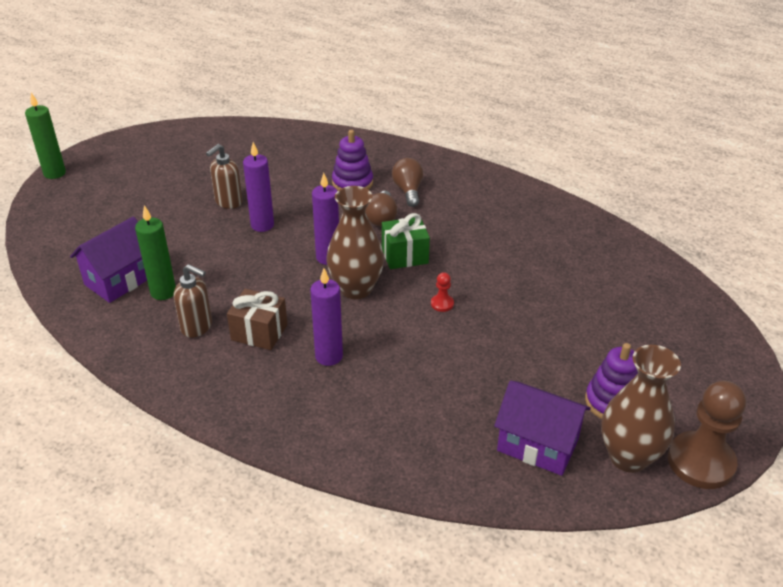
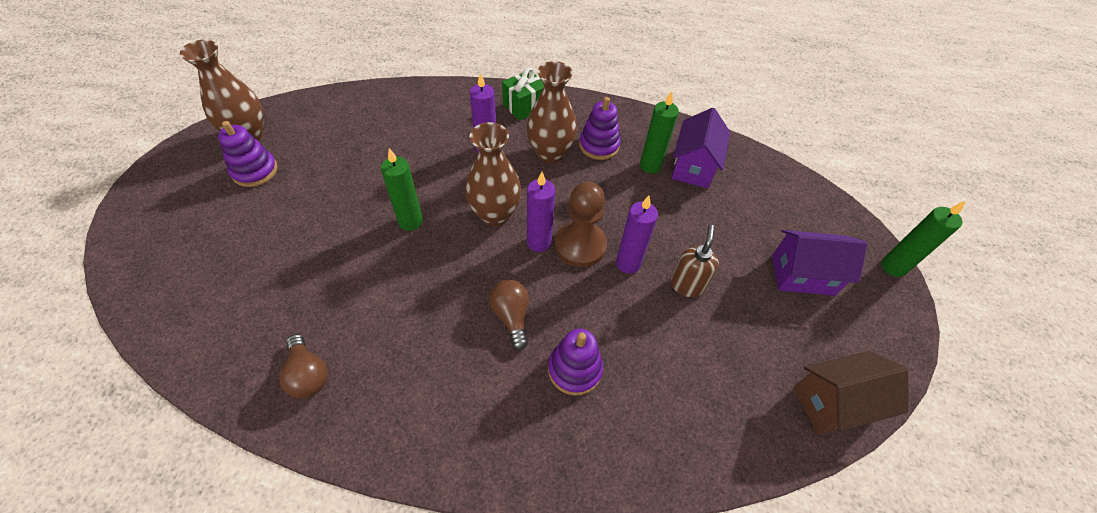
camera: 155 degrees right, 15 degrees up
(197, 327) = (599, 145): brown soap dispenser -> purple stacking toy
(198, 133) = (833, 403): none -> brown house
(259, 332) = (550, 154): brown gift -> brown vase
(404, 255) = (465, 268): green gift -> green gift (524, 106)
(408, 191) = (499, 379): brown light bulb -> brown light bulb (308, 374)
(442, 304) = (410, 221): red pawn -> green candle
(537, 445) = (315, 128): purple house -> purple house (802, 275)
(701, 462) = (194, 145): brown pawn -> brown pawn (580, 245)

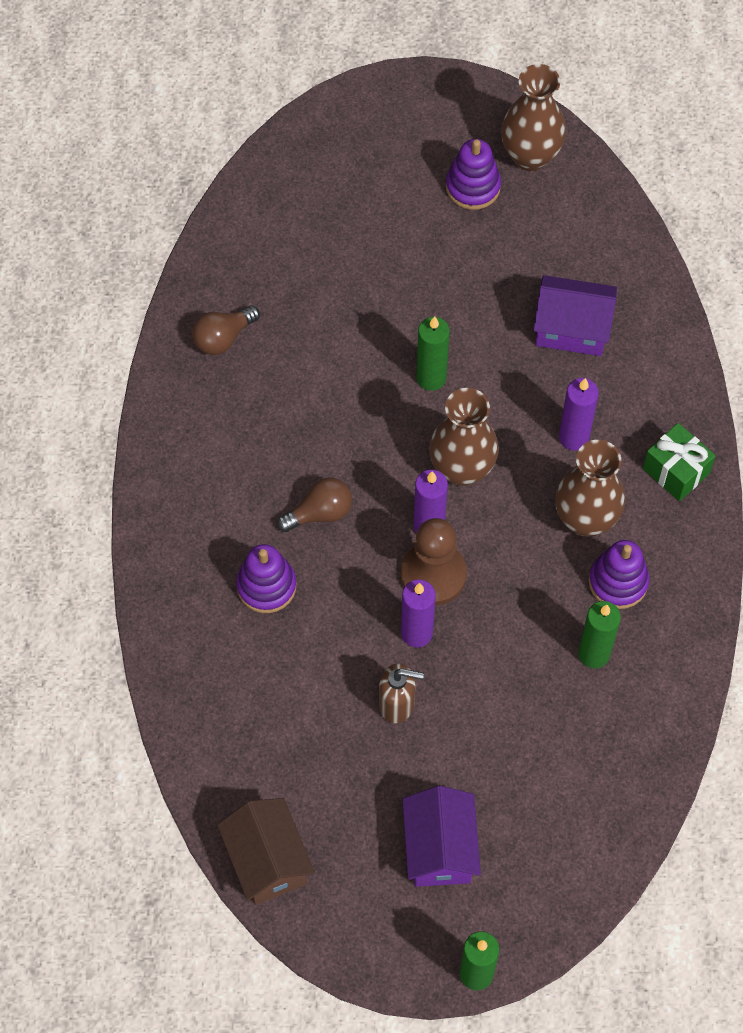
camera: 85 degrees right, 10 degrees up
(693, 166) = (606, 714): purple house -> purple house (571, 329)

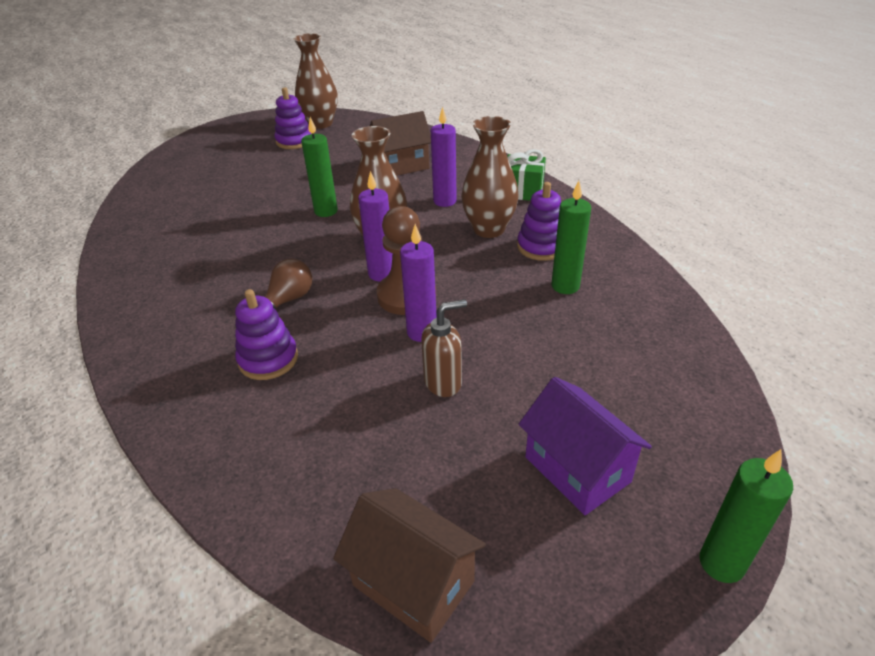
camera: 30 degrees left, 25 degrees down
(223, 338) = (152, 246): brown light bulb -> none
(571, 329) = (401, 166): purple house -> brown house

